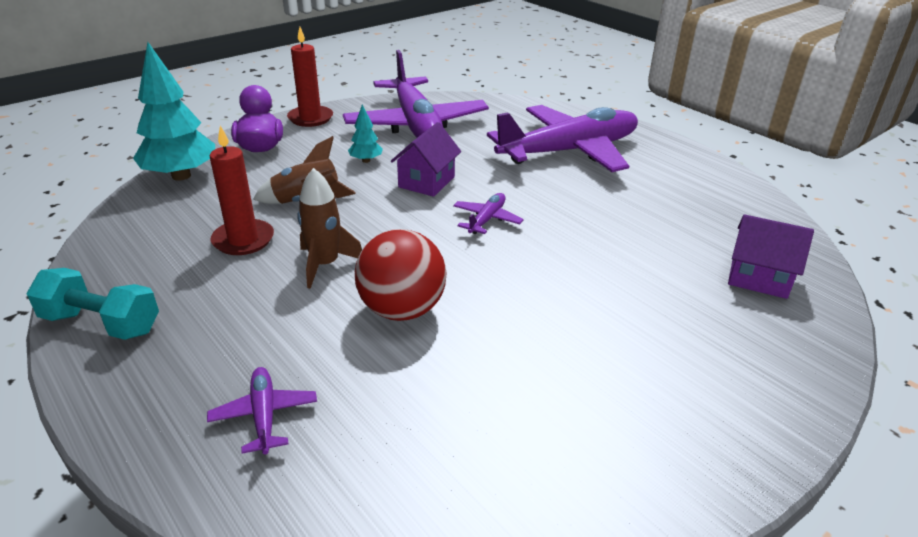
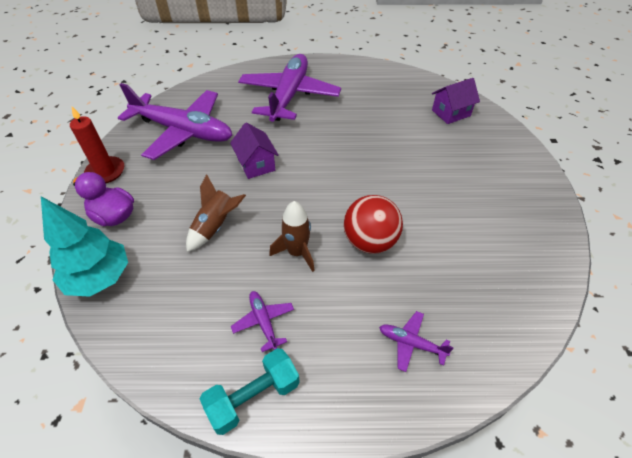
camera: 50 degrees left, 15 degrees up
(243, 240) = (229, 279): red candle -> none
(366, 161) = (199, 176): turquoise tree -> none
(487, 219) = (320, 164): purple plane -> purple plane (263, 321)

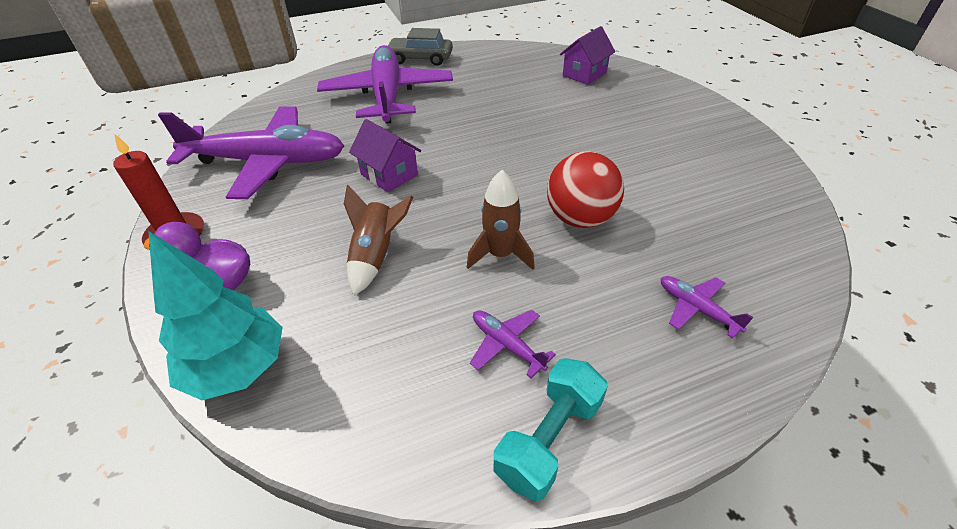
camera: 20 degrees left, 5 degrees down
(330, 67) = (420, 59): none -> grey car
(411, 343) = (696, 309): purple plane -> purple plane turned 45 degrees clockwise

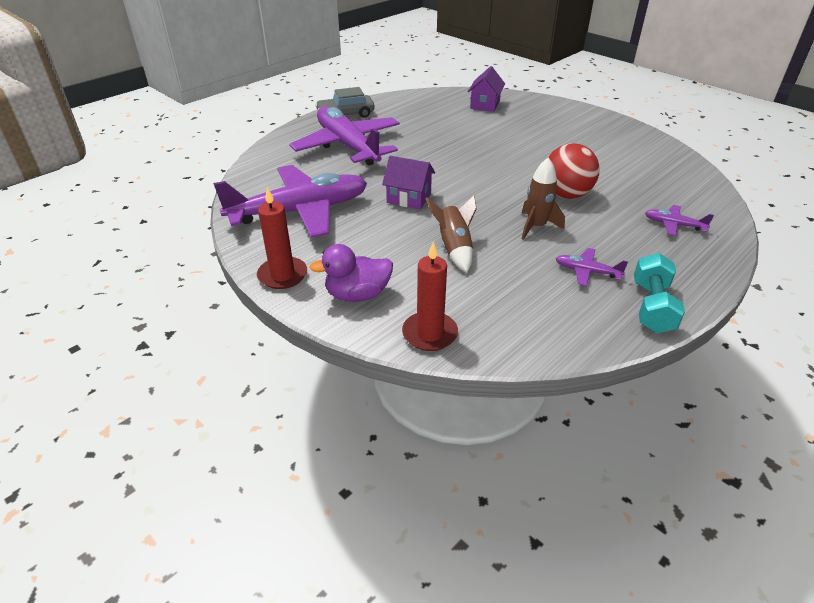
camera: 25 degrees left, 5 degrees down
(237, 368) = (429, 333): turquoise tree -> red candle

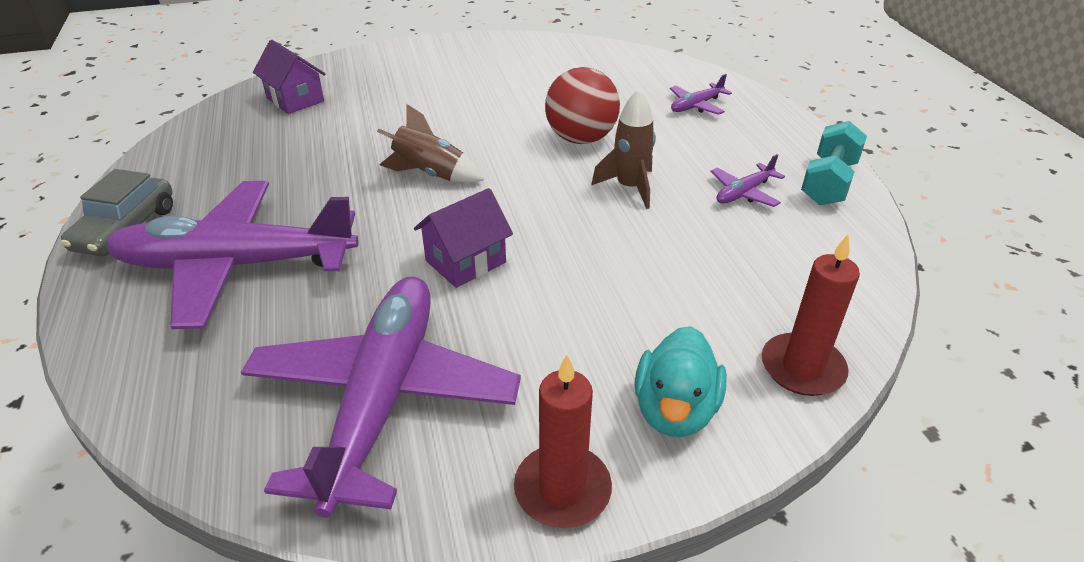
camera: 60 degrees left, 0 degrees up
(357, 295) = (675, 410): purple duck -> turquoise duck
(454, 248) = (626, 270): brown rocket -> brown rocket (430, 174)
(651, 307) = (828, 182): turquoise dumbbell -> turquoise dumbbell turned 75 degrees clockwise

